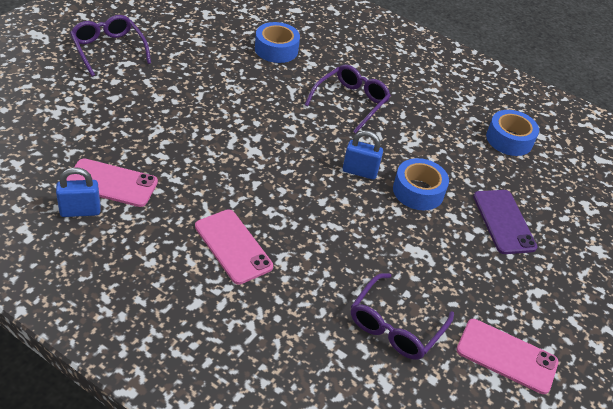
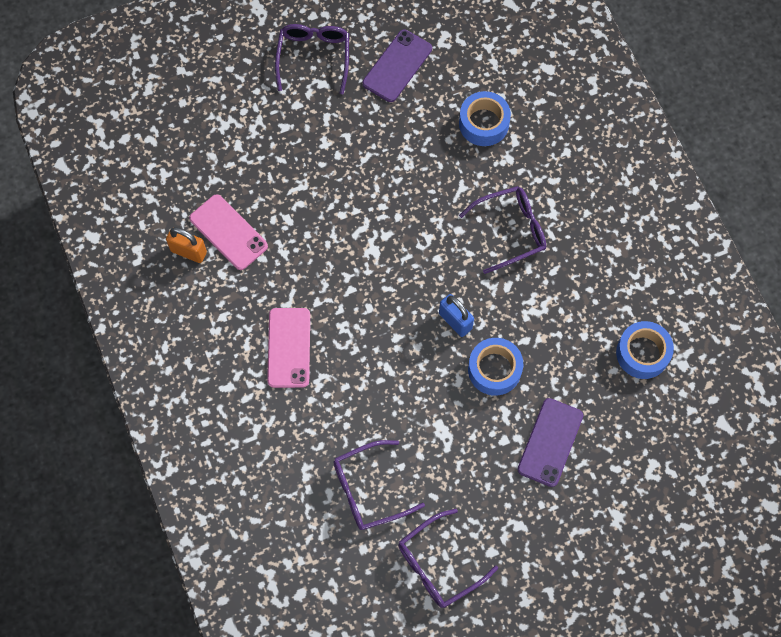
camera: 40 degrees right, 25 degrees up
(80, 211) = (188, 251): blue padlock -> orange padlock
(182, 37) = (397, 66): none -> purple phone
(506, 356) = (439, 564): pink phone -> purple glasses

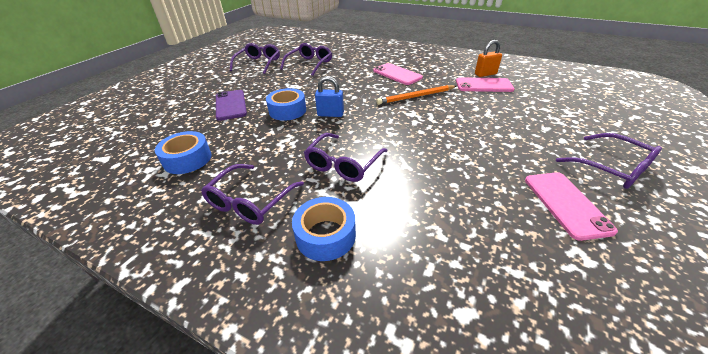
camera: 140 degrees right, 30 degrees down
(331, 276) = (416, 97): none -> orange pencil
(397, 66) = (566, 204): purple phone -> pink phone
(484, 123) = (447, 213): blue tape -> blue tape (325, 235)
(614, 246) = (250, 201): none -> purple glasses

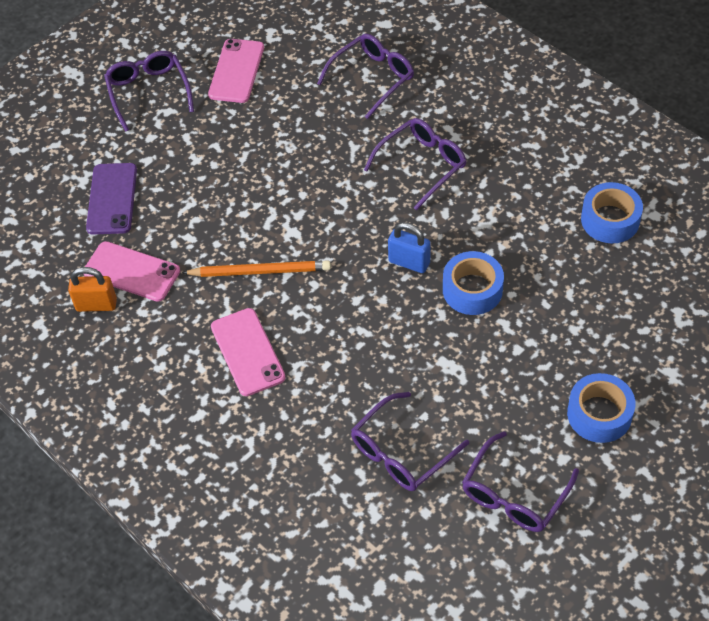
camera: 160 degrees left, 15 degrees up
(231, 105) = (565, 332): purple phone -> purple phone (112, 199)
(250, 201) = (530, 142): purple glasses -> purple glasses (372, 78)
(325, 235) = (463, 93): blue tape -> blue tape (599, 414)

